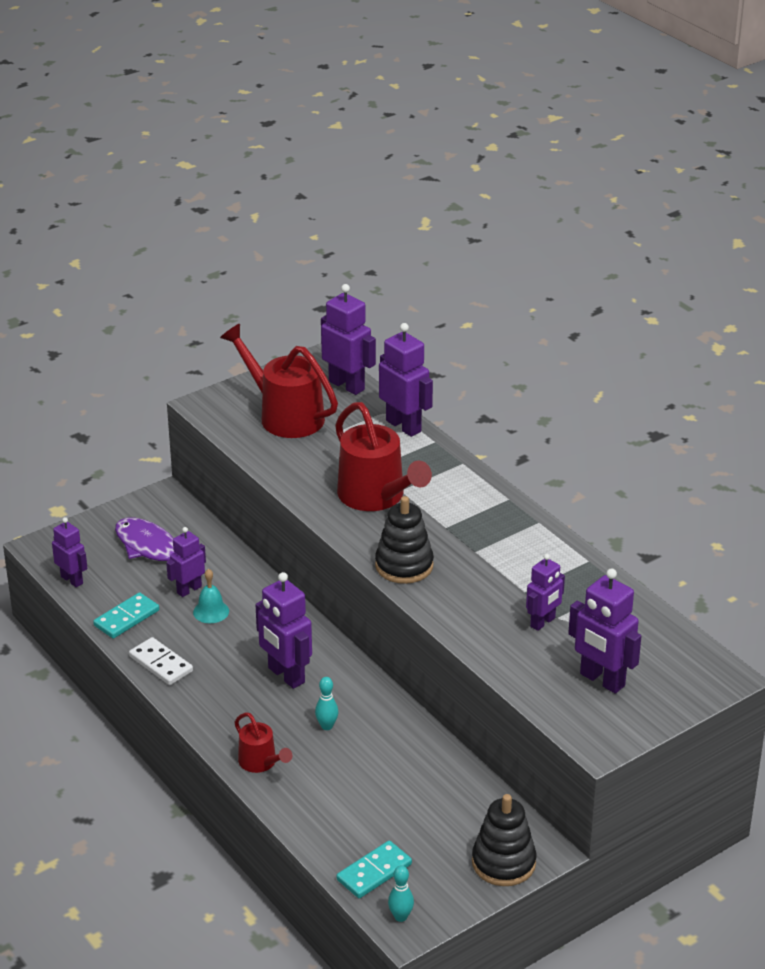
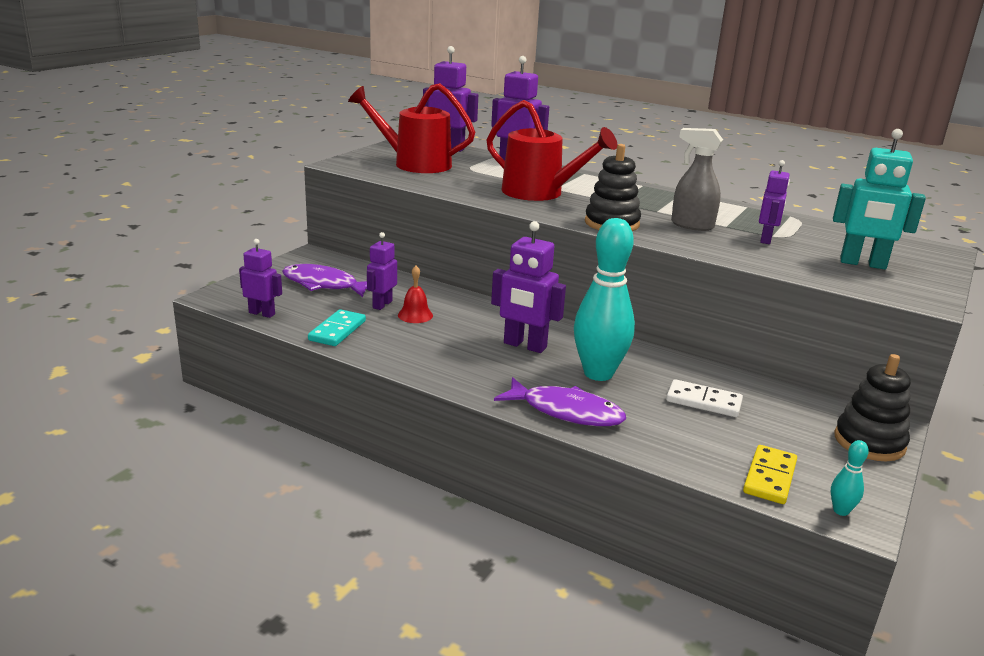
camera: 25 degrees left, 10 degrees down
(161, 664) = (398, 356): white domino -> white domino (703, 401)
(211, 611) = (415, 315): turquoise bell -> red bell
(261, 763) = (566, 412): red watering can -> purple fish
(327, 726) = (598, 373): turquoise bowling pin -> turquoise bowling pin, size x2.48
(374, 872) = (769, 477): turquoise domino -> yellow domino
(487, 584) = (691, 225): none -> grey spray bottle
(602, 680) = (862, 264): purple robot -> turquoise robot

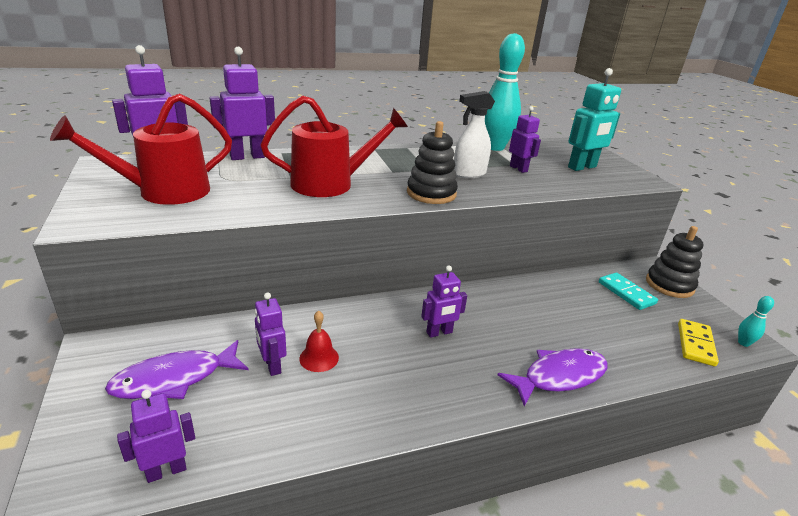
camera: 50 degrees left, 5 degrees up
(337, 331) = (285, 429): turquoise domino -> turquoise domino (626, 293)
(524, 345) = (439, 332): purple robot -> purple robot, size x0.63
(598, 373) = (514, 326): turquoise bowling pin -> turquoise bowling pin (494, 147)
(691, 225) = (468, 174): grey spray bottle -> white spray bottle
(703, 401) = (586, 308): white domino -> none
(769, 477) = (695, 344): yellow domino -> yellow domino turned 45 degrees clockwise

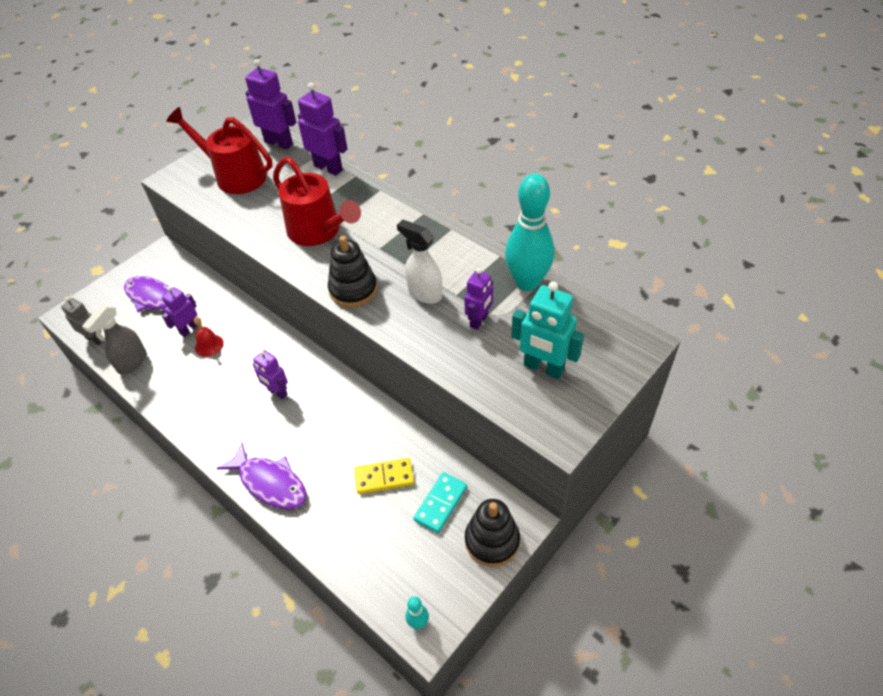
camera: 65 degrees right, 20 degrees up
(166, 471) = (95, 339): purple robot -> grey robot
(268, 439) = (132, 362): none -> grey spray bottle
(695, 344) = (385, 577): yellow domino -> yellow domino (384, 477)

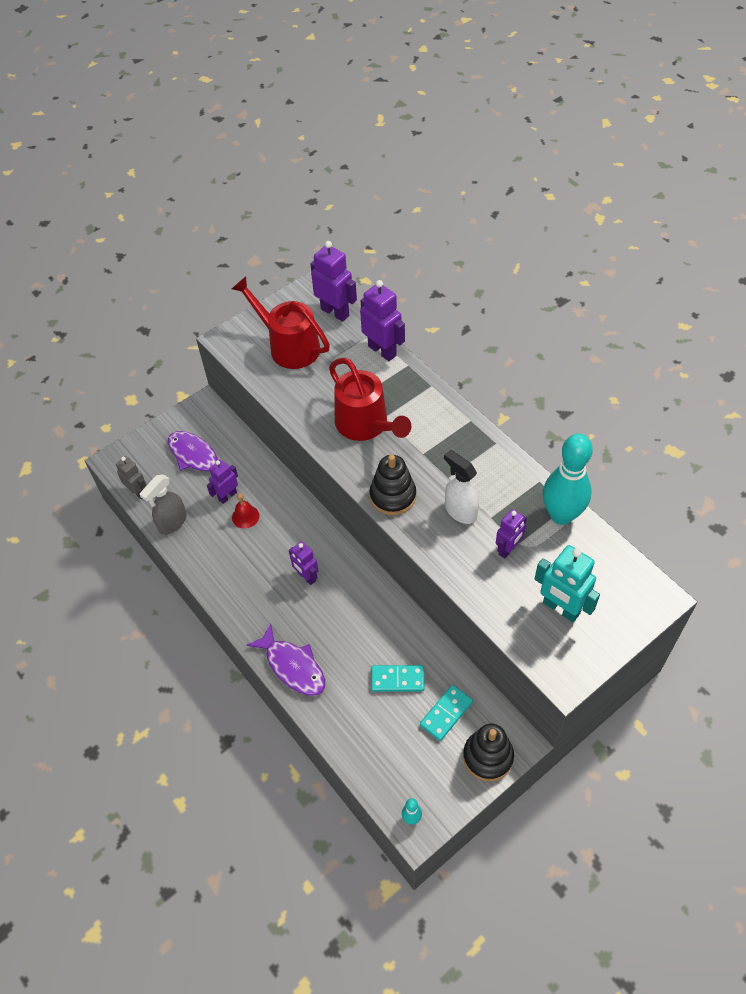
camera: 10 degrees right, 5 degrees up
(384, 477) = (397, 679): yellow domino -> turquoise domino

